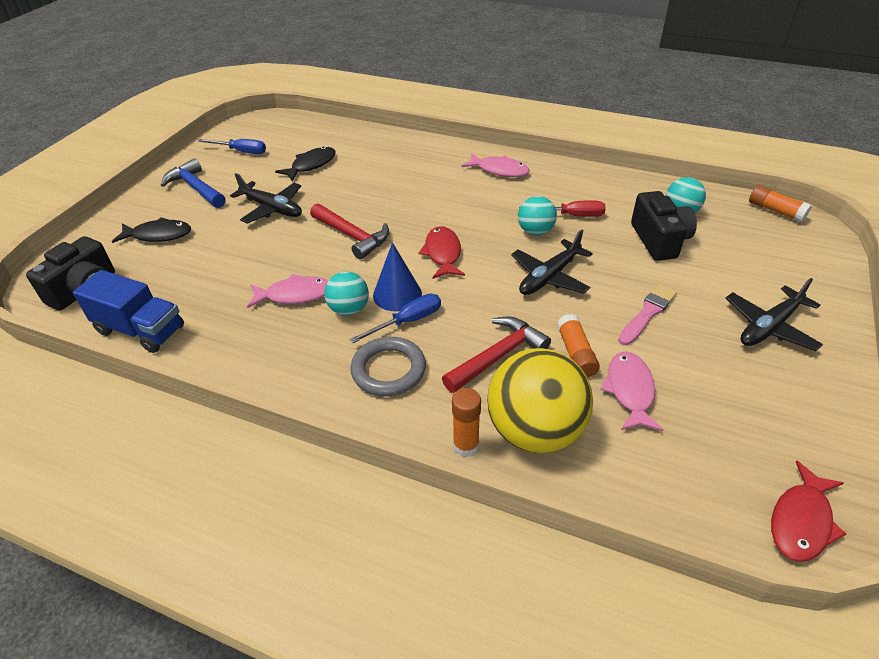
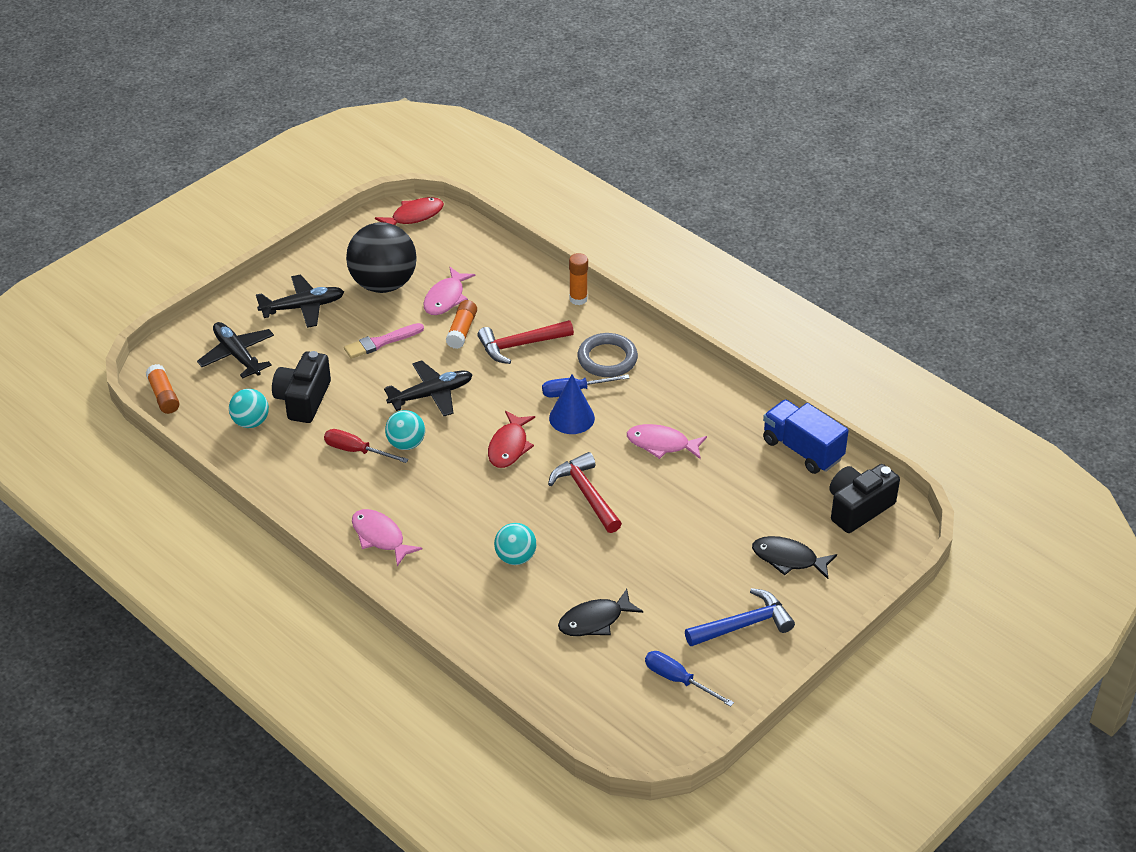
camera: 160 degrees left, 0 degrees up
(195, 188) = (744, 625): blue hammer -> blue hammer turned 90 degrees counterclockwise
(272, 208) = (659, 560): black plane -> black plane (237, 355)
(349, 309) = (619, 416): turquoise ball -> turquoise ball (515, 557)
(535, 431) = (528, 294): yellow ball -> none
(719, 386) = (383, 284): none -> black ball

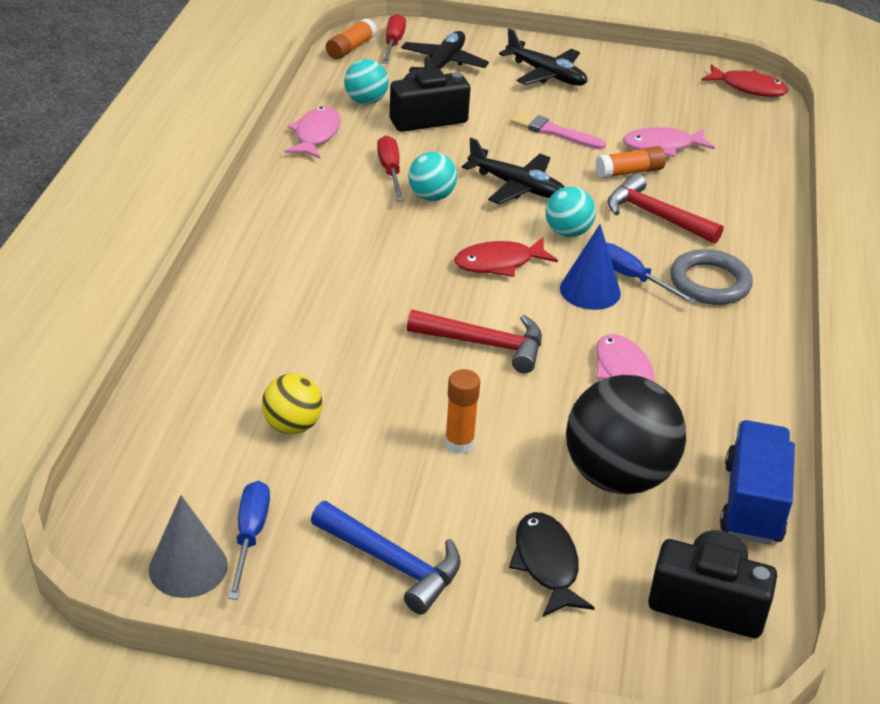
camera: 55 degrees right, 5 degrees down
(179, 368) = (393, 43): none -> red screwdriver
(380, 537) = (286, 228): pink fish -> pink fish (316, 134)
(383, 284) = (633, 105): black ball -> black ball (618, 476)
(515, 557) = (338, 329): turquoise ball -> turquoise ball (567, 232)
(578, 299) = (773, 229): orange glue stick -> orange glue stick (459, 443)
(586, 494) = (485, 344): red hammer -> red hammer turned 75 degrees clockwise
(594, 620) = (292, 426): black fish -> yellow ball
(684, 719) = (188, 567): none -> grey cone

